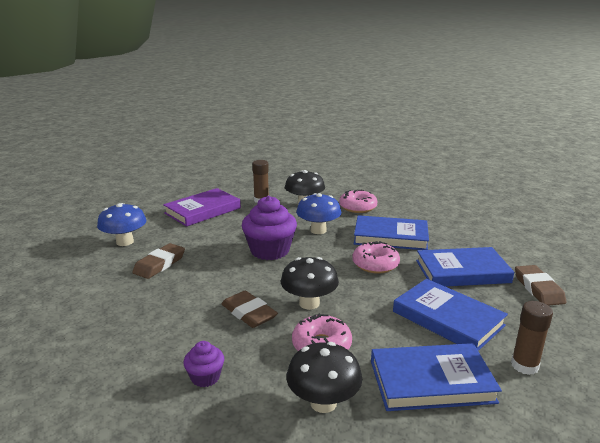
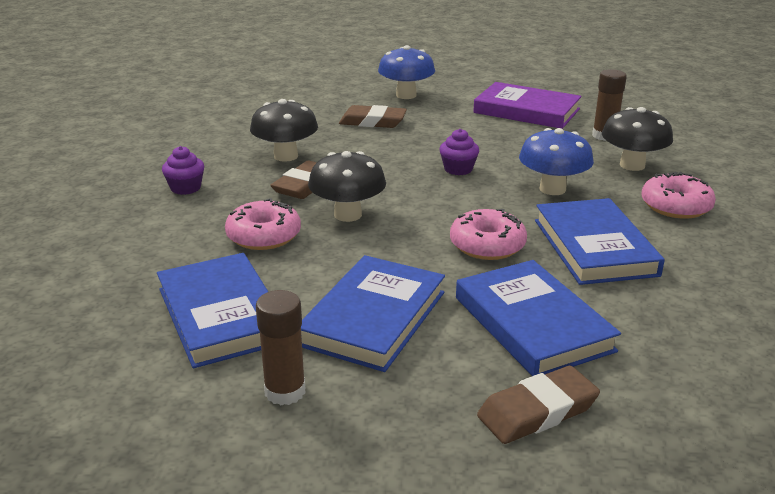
camera: 70 degrees right, 5 degrees up
(270, 251) = (458, 169): purple cupcake -> purple cupcake, size x0.51
(323, 403) = (164, 252): black mushroom -> black mushroom (286, 156)

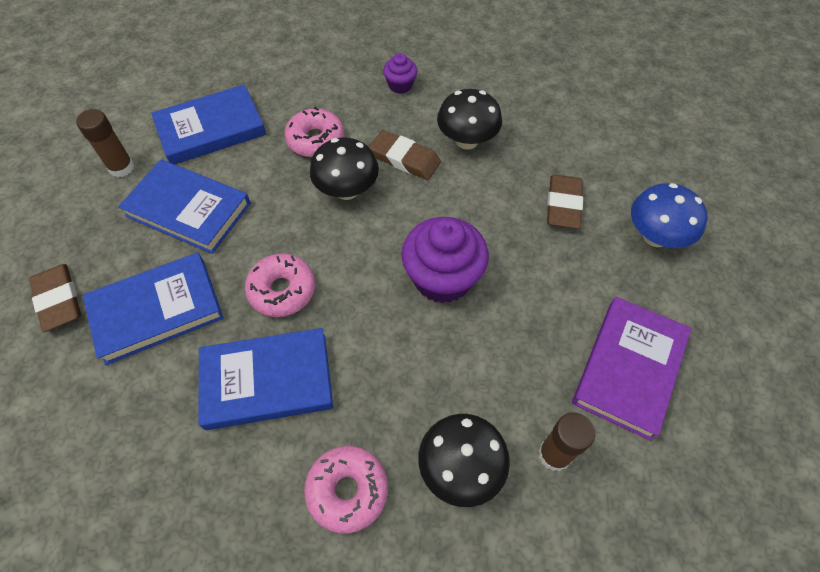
camera: 90 degrees right, 30 degrees up
(458, 169) = (442, 278): purple cupcake -> purple cupcake, size x1.97
(552, 189) = (394, 363): blue mushroom -> none

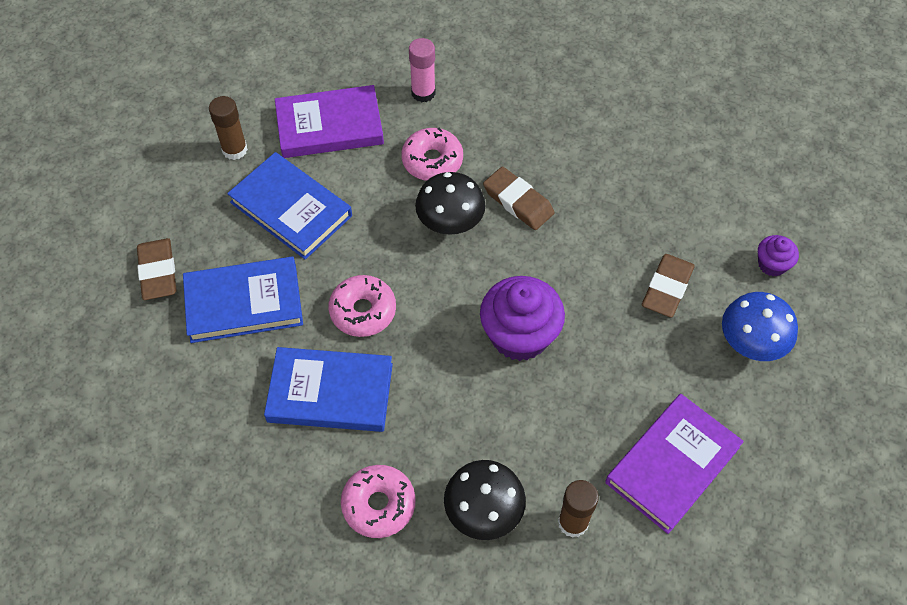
camera: 15 degrees right, 0 degrees up
(211, 129) = (329, 126): blue book -> purple book
(292, 85) = (423, 93): none -> pink glue stick
(400, 85) = (537, 116): purple cupcake -> purple cupcake (772, 264)
(467, 141) = (589, 195): black mushroom -> none

